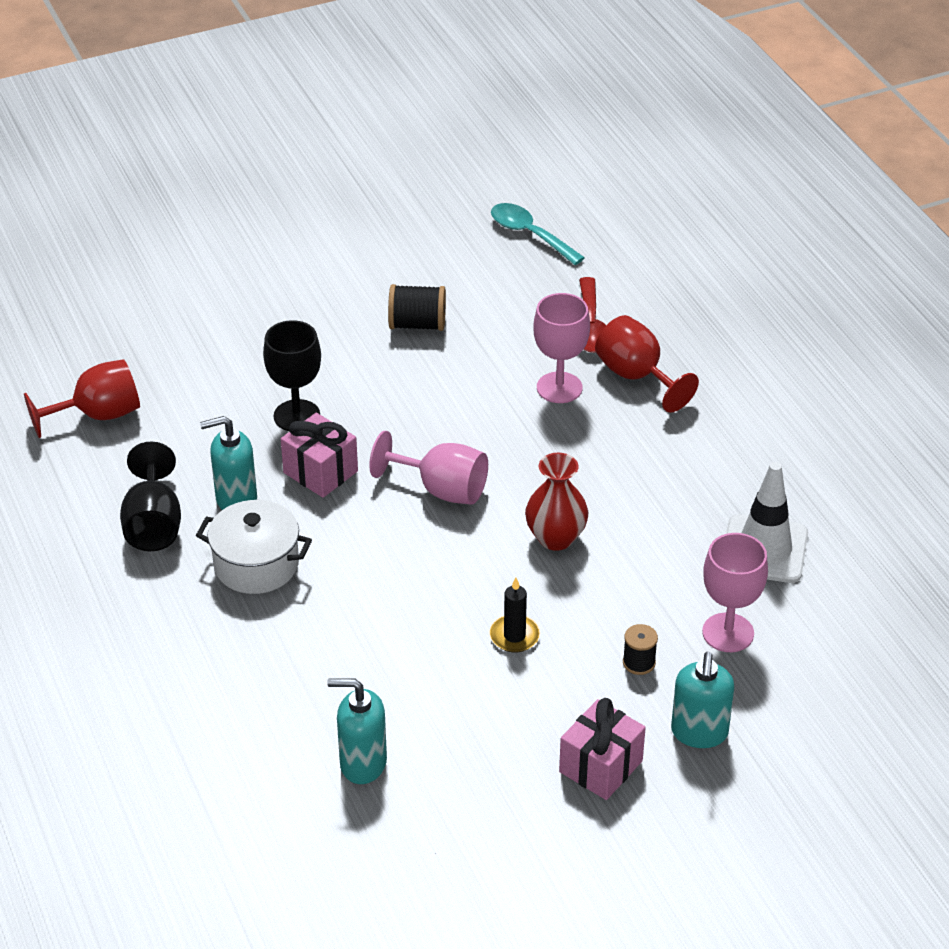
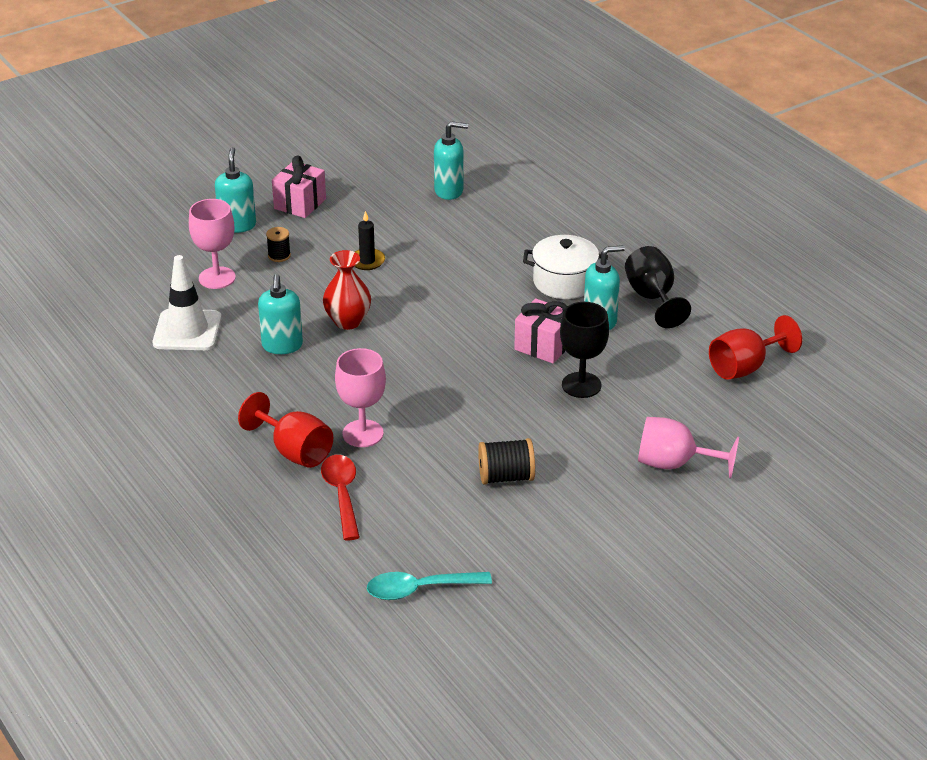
camera: 170 degrees right, 5 degrees down
(442, 489) = (443, 344): pink goblet -> pink goblet (674, 464)
(529, 234) = (419, 589): turquoise spoon -> turquoise spoon turned 135 degrees clockwise
(642, 511) = (282, 346): none -> turquoise soap dispenser

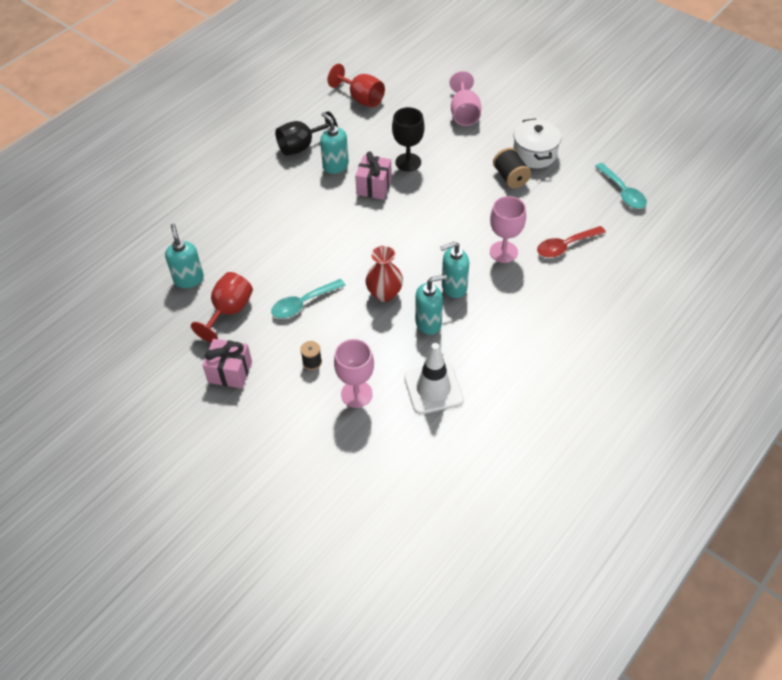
camera: 105 degrees left, 15 degrees up
(237, 225) = (274, 406): turquoise soap dispenser -> turquoise soap dispenser (453, 287)
(294, 451) = (538, 281): red goblet -> red goblet (229, 311)
(367, 261) = (303, 303): black candle -> turquoise spoon
(564, 282) = (296, 190): white pot -> white pot (534, 154)

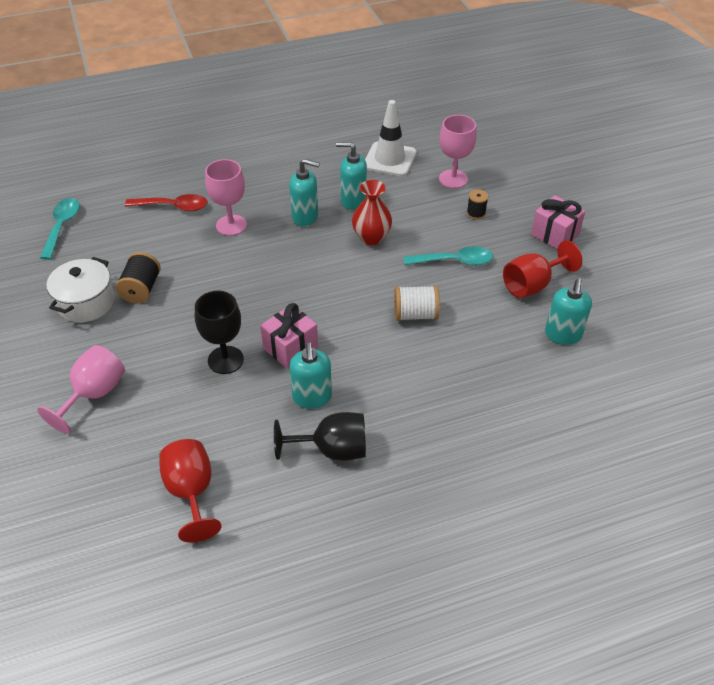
camera: 150 degrees left, 5 degrees down
(306, 246) = (415, 314): none -> white spool

